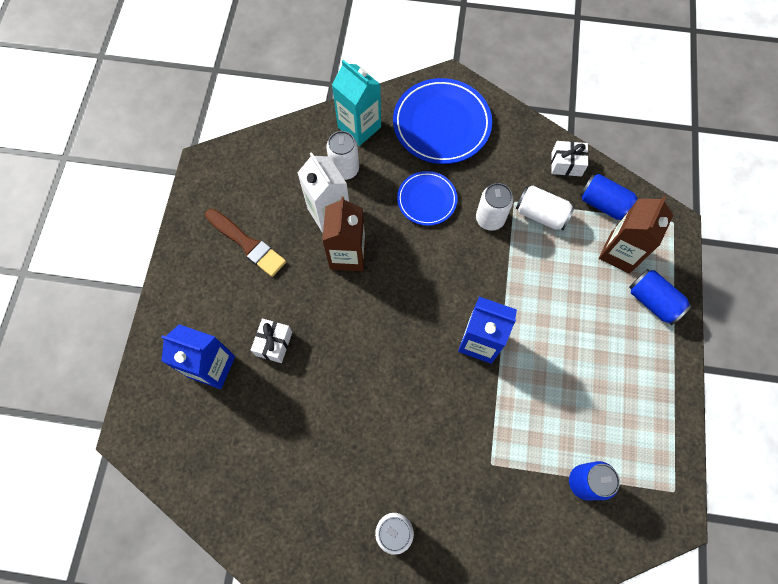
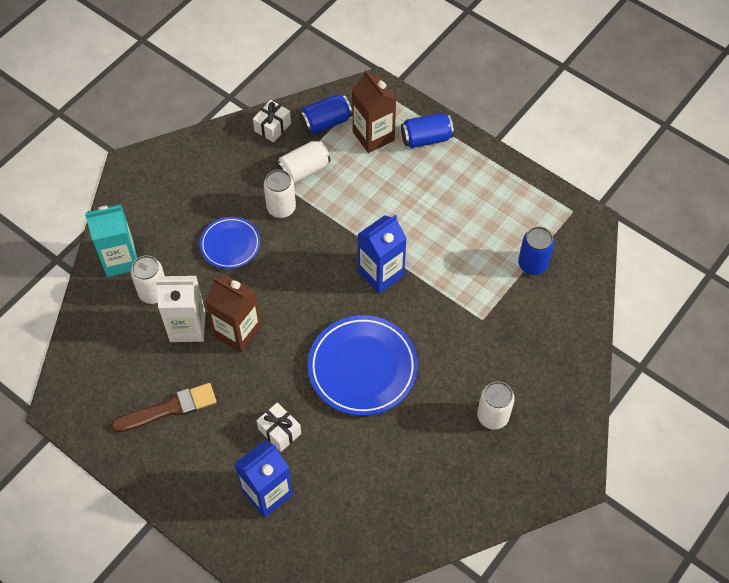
camera: 60 degrees left, 10 degrees down
(441, 124) = (167, 195): blue plate -> blue plate (363, 368)

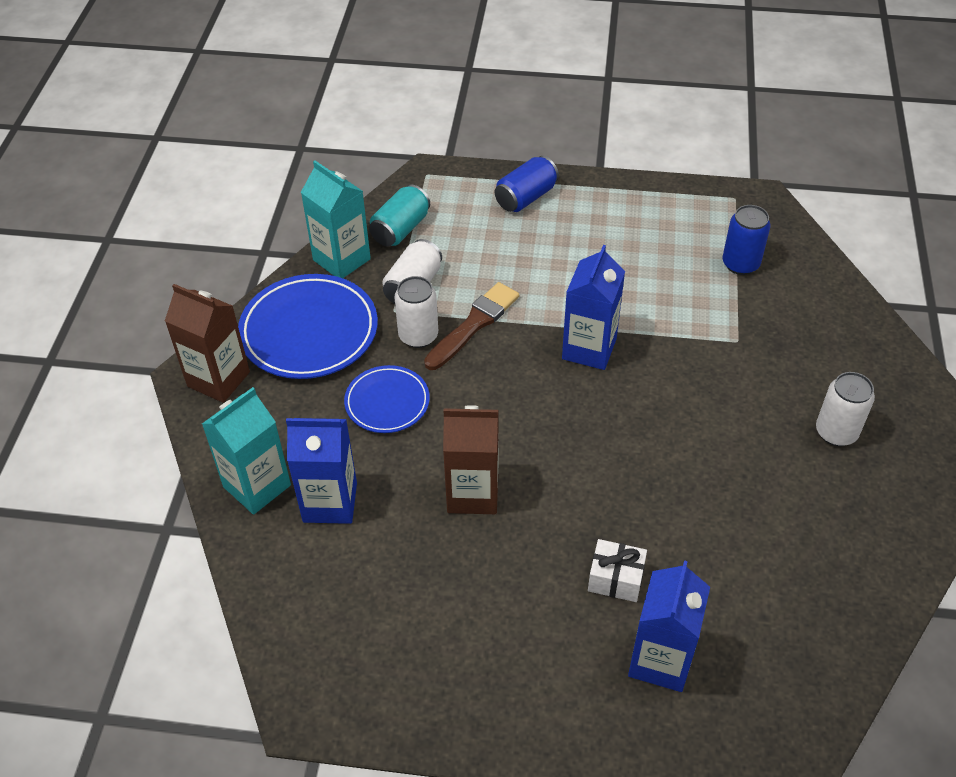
camera: 30 degrees left, 10 degrees down
(153, 292) = (330, 502): white can -> blue carton
(169, 409) = (456, 628): brown brush -> brown brush (474, 324)
(187, 327) = (404, 519): white carton -> none
(272, 127) = (341, 259): white gift -> turquoise carton
(325, 122) = (400, 229): blue can -> turquoise can
(363, 368) = (652, 456): blue plate -> blue plate (309, 331)
(373, 136) = (466, 219): brown carton -> brown carton (218, 379)

